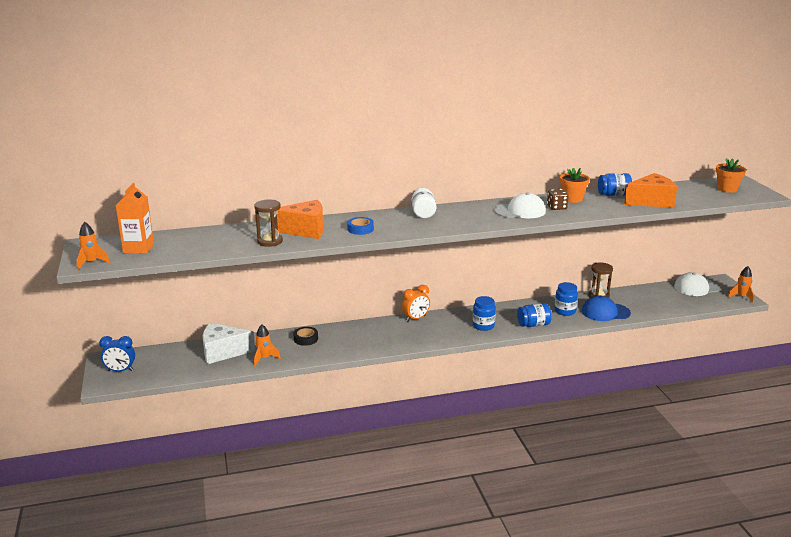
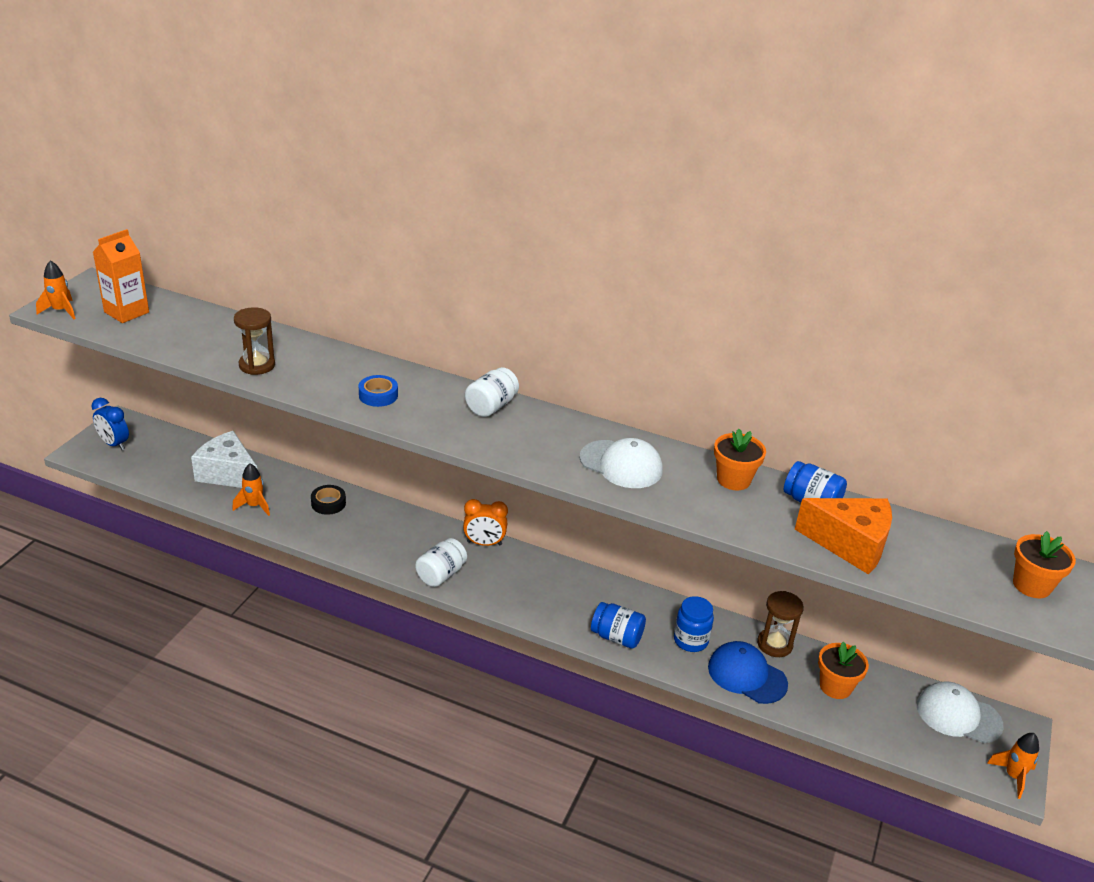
camera: 35 degrees right, 10 degrees up
(304, 230) = (317, 366): orange cheese -> none
(415, 340) = (441, 574): none -> white jar
(483, 326) = (550, 601): blue jar -> none
(556, 207) = (684, 483): brown dice -> none
(642, 299) = (835, 686): none -> orange flower pot

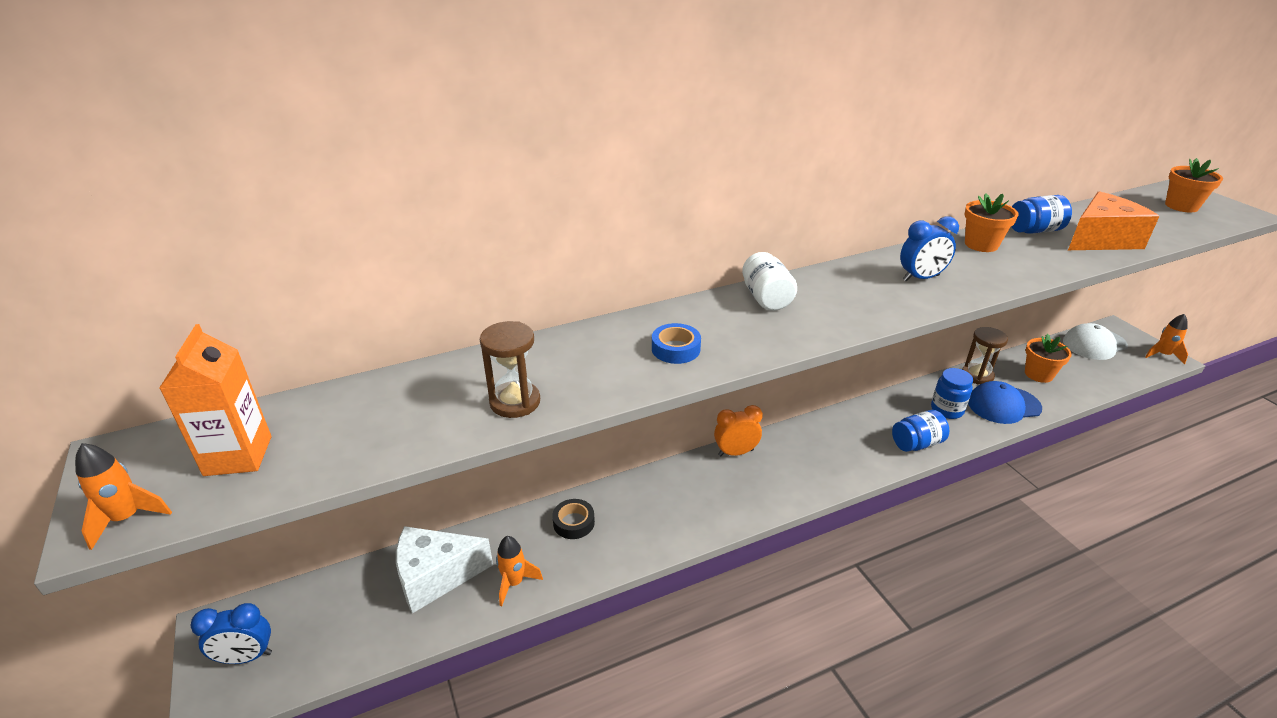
camera: 45 degrees left, 0 degrees up
(441, 574) = (753, 501): white jar -> none
(484, 543) = (735, 452): orange clock -> orange clock turned 150 degrees counterclockwise
(621, 464) = (921, 278): white cap -> blue clock

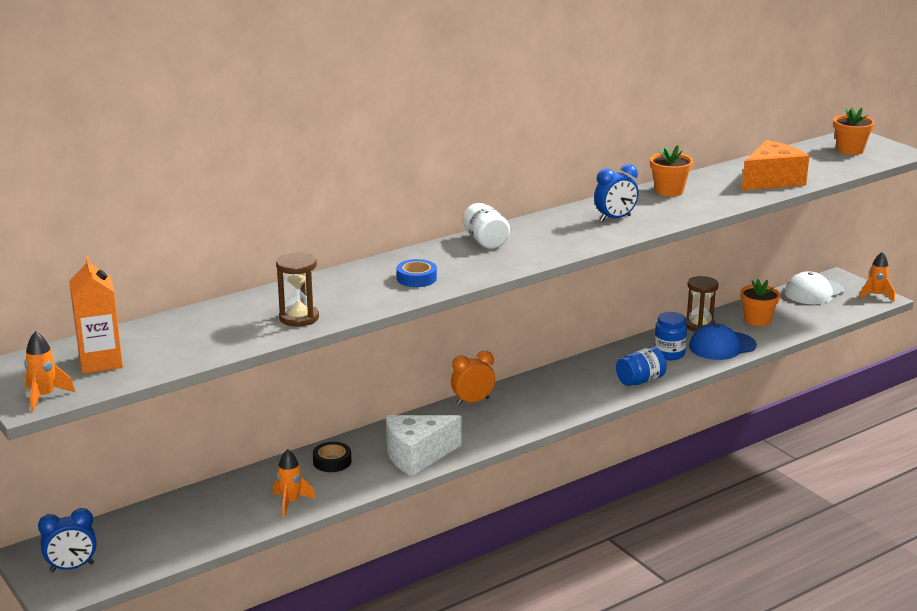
camera: 10 degrees left, 10 degrees down
(435, 576) = (218, 506): white cheese -> white cheese (417, 456)
(1034, 230) = (717, 177): blue jar -> none

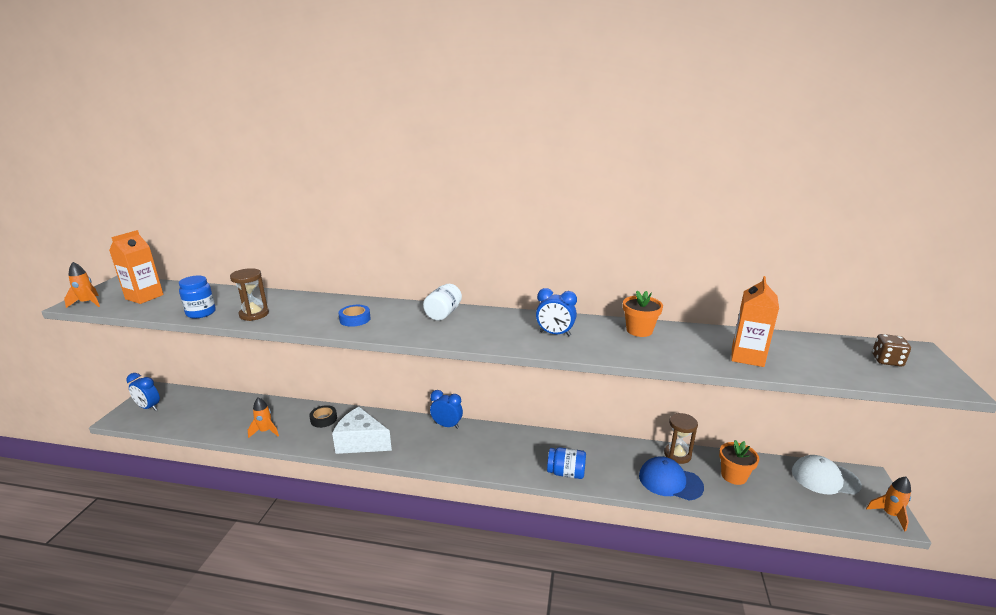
camera: 45 degrees right, 0 degrees up
(472, 401) = (447, 425): orange clock -> blue clock
(669, 354) = (619, 464): blue jar -> blue jar (201, 313)
(771, 181) = (747, 357): orange cheese -> orange carton
(850, 150) = (887, 360): orange flower pot -> brown dice

